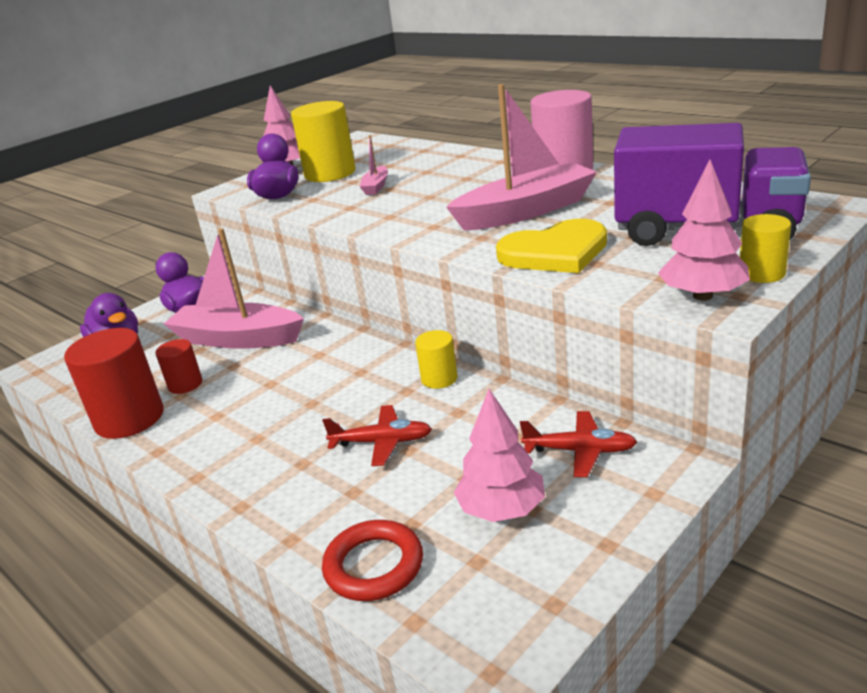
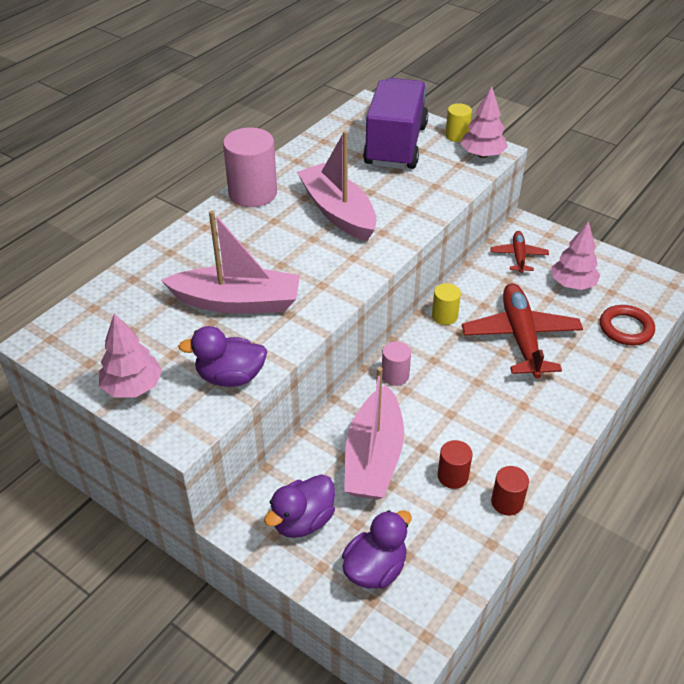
camera: 100 degrees left, 15 degrees up
(129, 418) = (507, 502): red cylinder -> red cylinder, size x0.53
(330, 173) = (173, 344): yellow cylinder -> none
(343, 346) = (395, 375): none -> pink cylinder
(376, 187) = (237, 302): pink boat -> pink boat, size x2.20
(382, 442) = (520, 337): red plane -> red plane, size x1.87
(555, 252) = (416, 200): yellow heart -> none

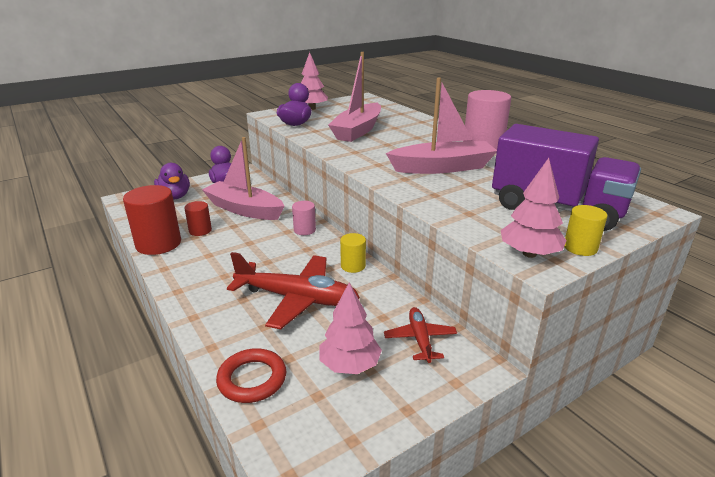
camera: 110 degrees right, 15 degrees down
(507, 502) = (158, 244): red cylinder -> red cylinder, size x1.89
(518, 256) = (420, 339): red plane -> red plane turned 120 degrees counterclockwise

